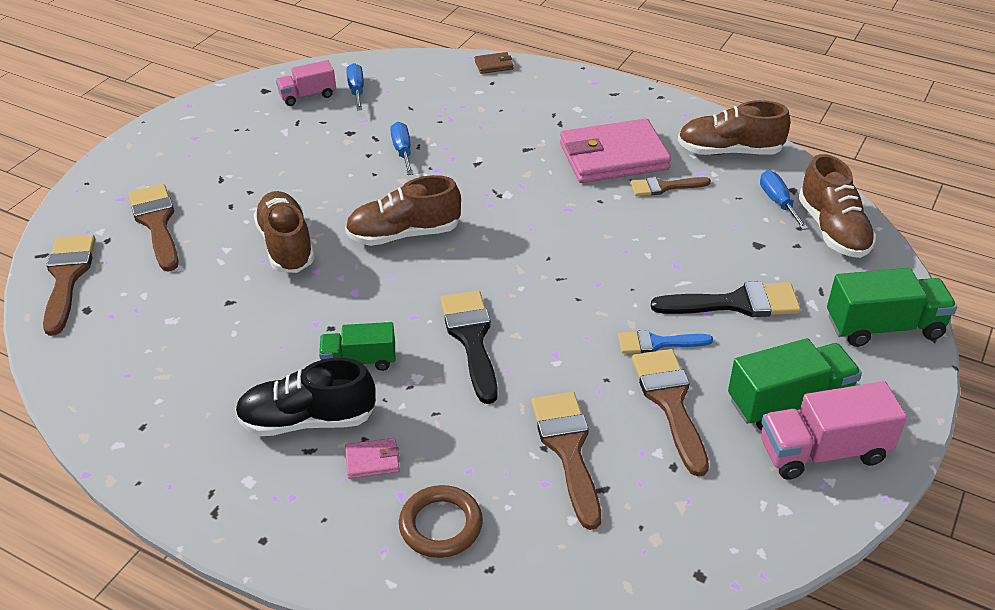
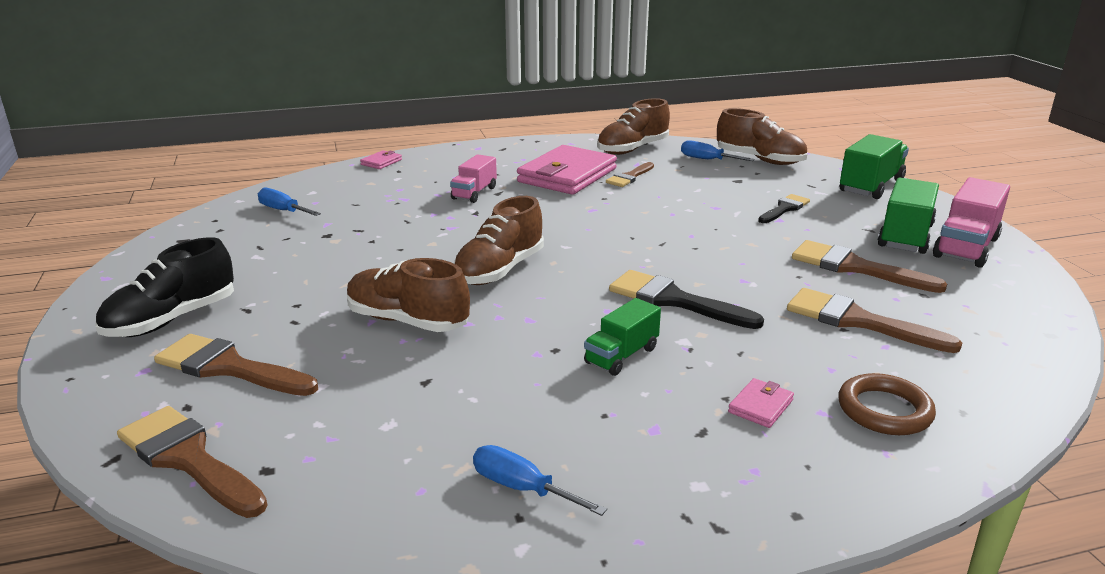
camera: 45 degrees left, 15 degrees down
(308, 96) = (238, 229): pink truck -> pink truck (474, 193)
(308, 420) = (660, 414): black shoe -> black shoe (172, 319)
(403, 151) = (399, 228): blue screwdriver -> blue screwdriver (522, 488)
(494, 65) = (381, 162): brown wallet -> pink wallet
(657, 343) = (786, 245): blue brush -> none
(736, 303) = (784, 209): black brush -> black brush, size x0.62

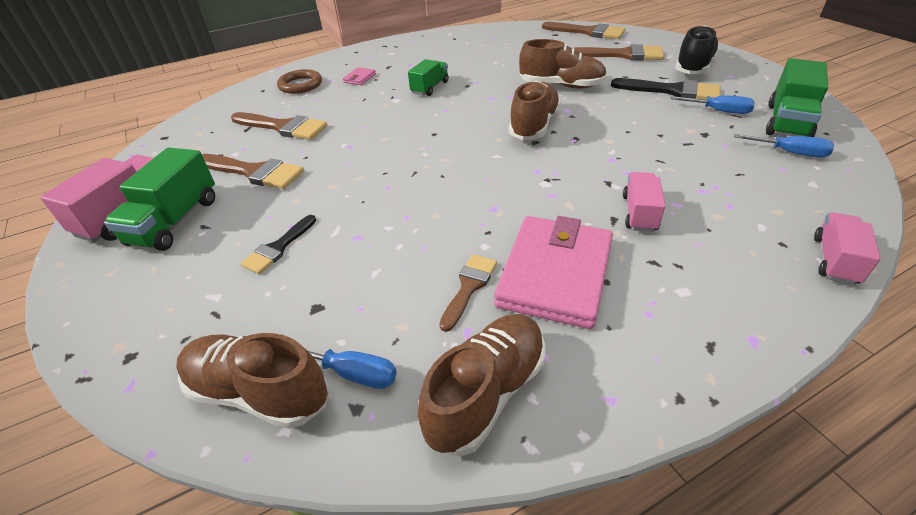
camera: 170 degrees right, 15 degrees up
(381, 162) = (835, 260): pink wallet -> pink truck
(522, 488) = (457, 43): blue screwdriver -> blue screwdriver (719, 111)
(674, 300) = (402, 122): black brush -> black brush (673, 91)
(871, 186) = (128, 327): green truck -> green truck (787, 122)

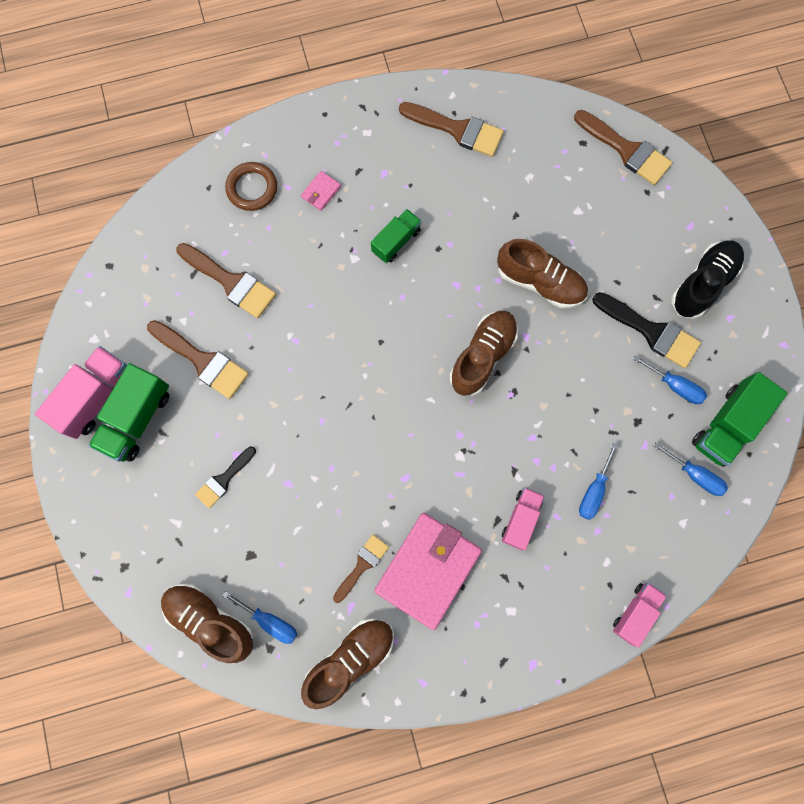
camera: 10 degrees right, 35 degrees up
(623, 55) = (639, 229): brown brush -> brown brush (457, 130)
(701, 180) = (594, 491): none -> blue screwdriver

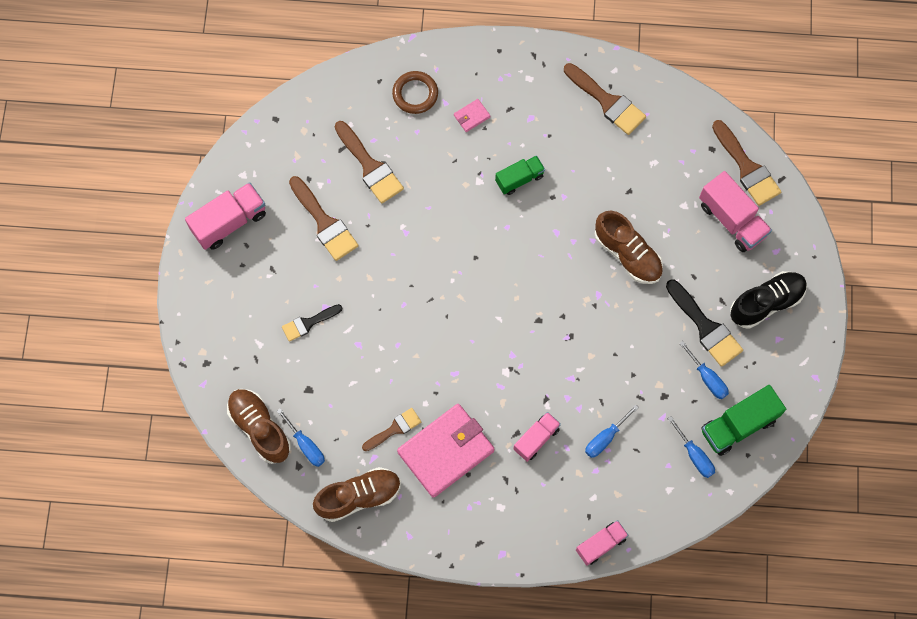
camera: 20 degrees right, 5 degrees down
(137, 418) = (256, 251): green truck -> none
(482, 356) = (555, 298): brown shoe -> none
(632, 209) = (732, 220): none -> pink truck

